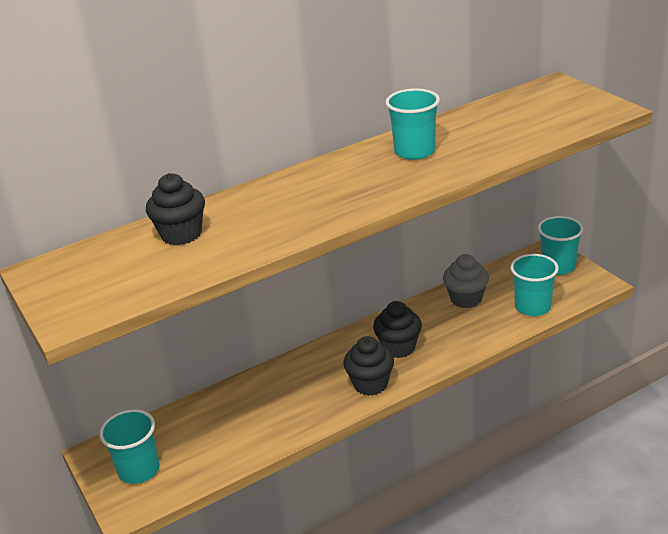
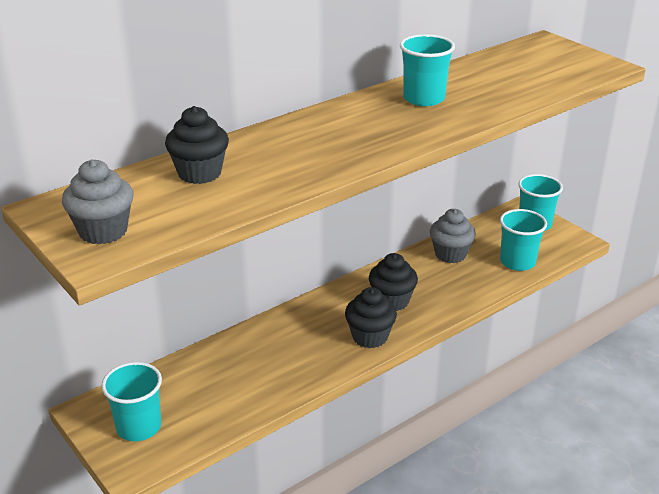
camera: 10 degrees left, 0 degrees up
(81, 294) = (103, 231): none -> grey cupcake

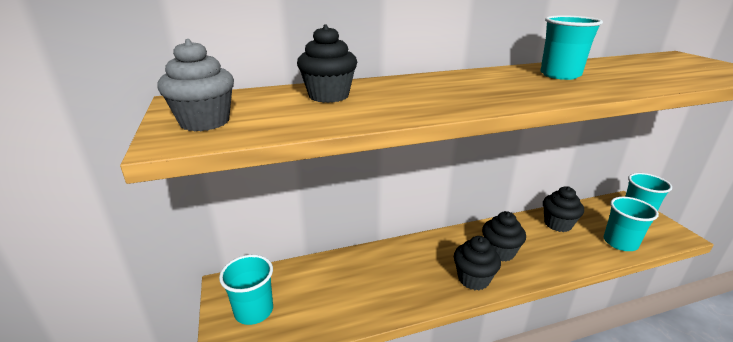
camera: 20 degrees right, 5 degrees down
(450, 254) = (557, 224): grey cupcake -> black cupcake

